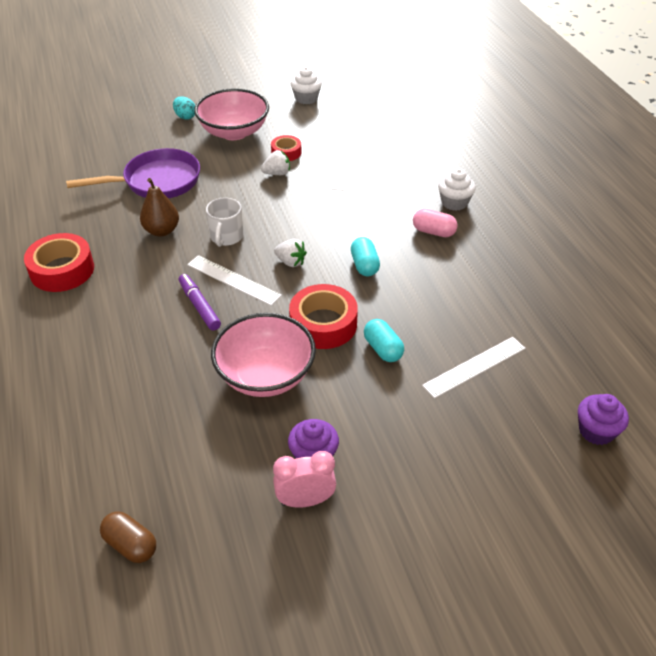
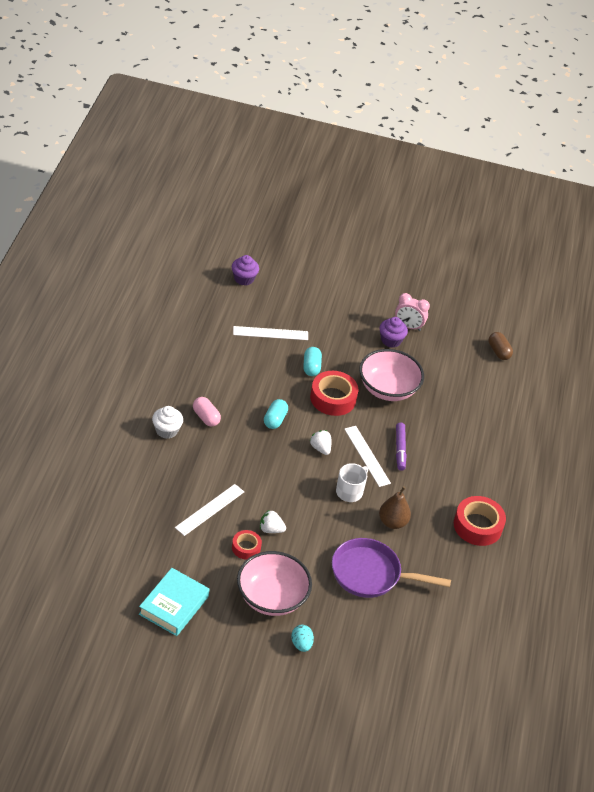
camera: 155 degrees left, 0 degrees up
(306, 98) = (173, 605): white cupcake -> turquoise book

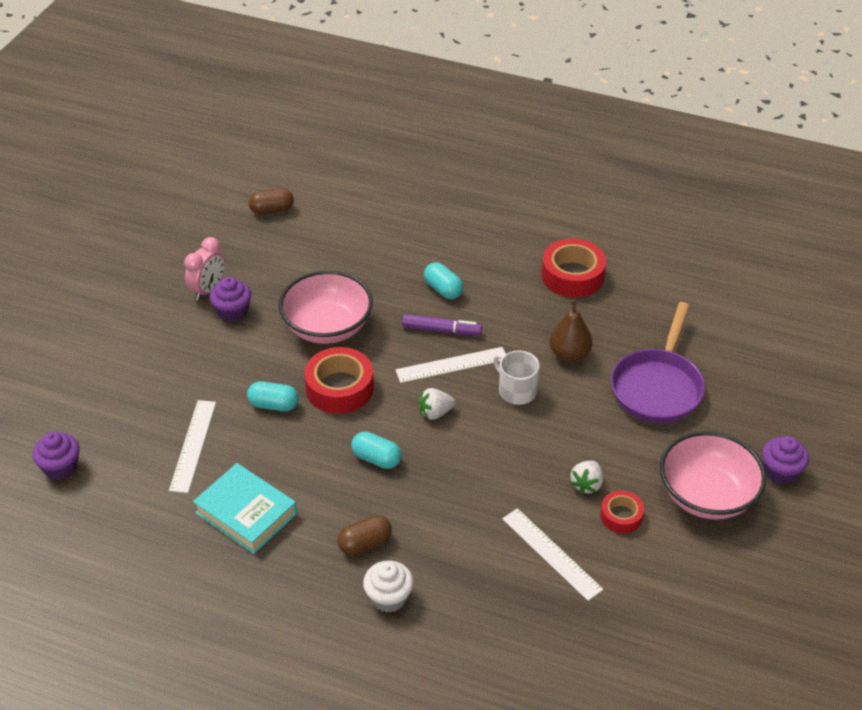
camera: 75 degrees left, 0 degrees up
(173, 605) = (733, 612): turquoise book -> turquoise book (246, 513)
(206, 417) = (365, 543): pink capsule -> brown capsule
(301, 644) = (780, 472): turquoise egg -> purple cupcake
(441, 449) = (443, 289): none -> turquoise capsule

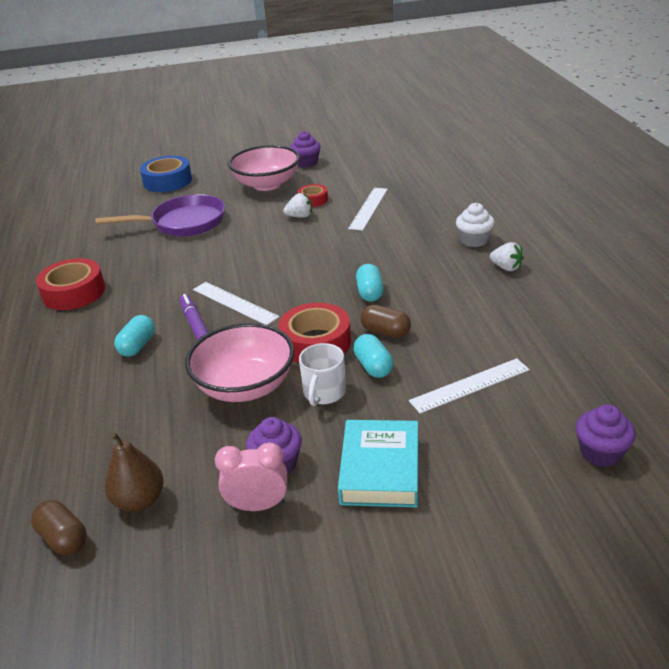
camera: 120 degrees left, 10 degrees down
(246, 513) = (493, 322): turquoise book -> turquoise book (380, 469)
(365, 543) = (447, 265): brown capsule -> brown capsule (385, 332)
(435, 413) = (295, 289): white strawberry -> white strawberry (506, 268)
(516, 390) = (237, 267): white mug -> white mug (324, 393)
(569, 354) = (177, 262): brown pear -> brown pear (139, 500)
(780, 472) = (224, 173): purple cupcake -> purple cupcake (306, 163)
(797, 412) = (167, 181): none -> blue tape

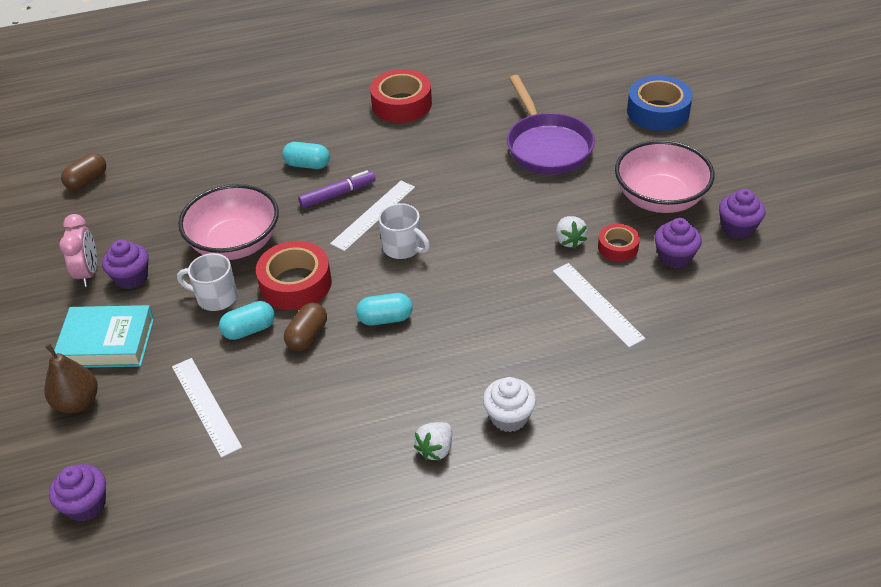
camera: 85 degrees right, 10 degrees up
(139, 500) = (112, 209): brown pear -> brown pear (77, 402)
(284, 286) = (403, 247): none -> white mug
(328, 182) = (675, 257): none -> purple cupcake
(368, 208) = (597, 304): white ruler -> white ruler turned 45 degrees clockwise

